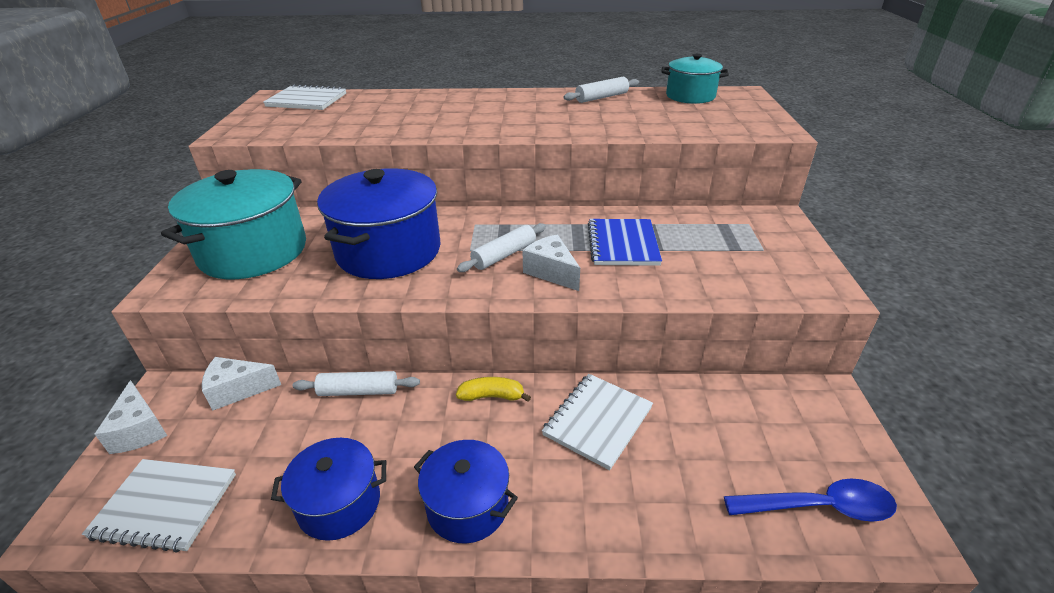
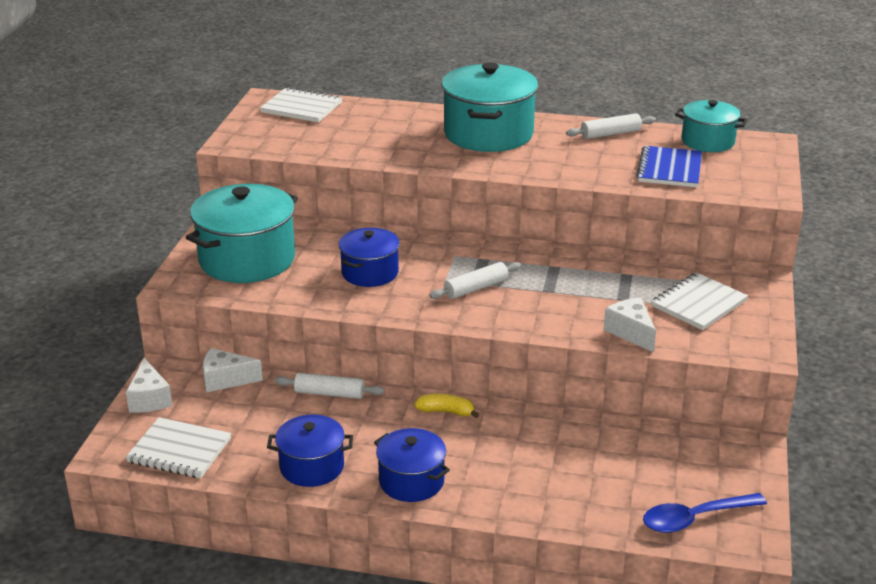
camera: 10 degrees right, 5 degrees down
(389, 251) = (370, 273): blue pot -> blue pot, size x0.58
(489, 106) = (488, 134): none -> turquoise pot
(551, 272) = (515, 308): white cheese -> white cheese (630, 332)
(597, 421) = (534, 441): white notebook -> white notebook (698, 304)
(622, 244) = (591, 291): blue notebook -> blue notebook (669, 169)
(819, 507) = (694, 518): blue spoon -> blue spoon turned 150 degrees clockwise

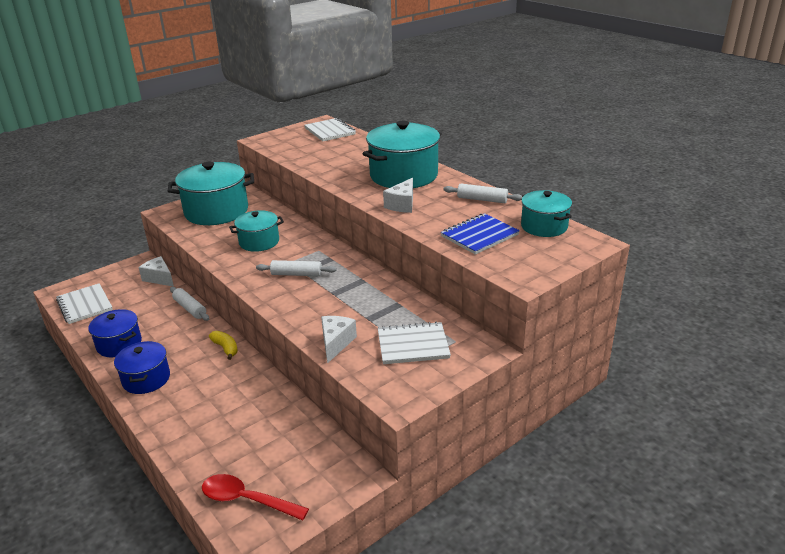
camera: 40 degrees right, 0 degrees up
(149, 399) = (116, 273): white cheese -> white cheese (402, 205)
(370, 273) = (259, 242): blue pot -> turquoise pot
(694, 518) = (246, 500): blue spoon -> red spoon

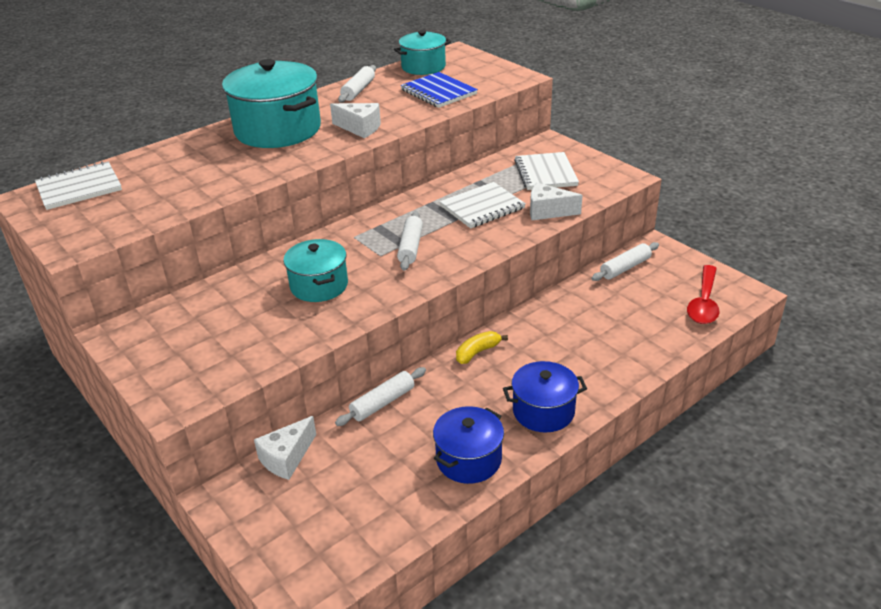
camera: 90 degrees left, 5 degrees up
(85, 305) = (355, 538): white notebook -> white notebook (482, 207)
(216, 211) = (200, 342): turquoise pot -> none
(322, 445) = (625, 268): none -> white rolling pin

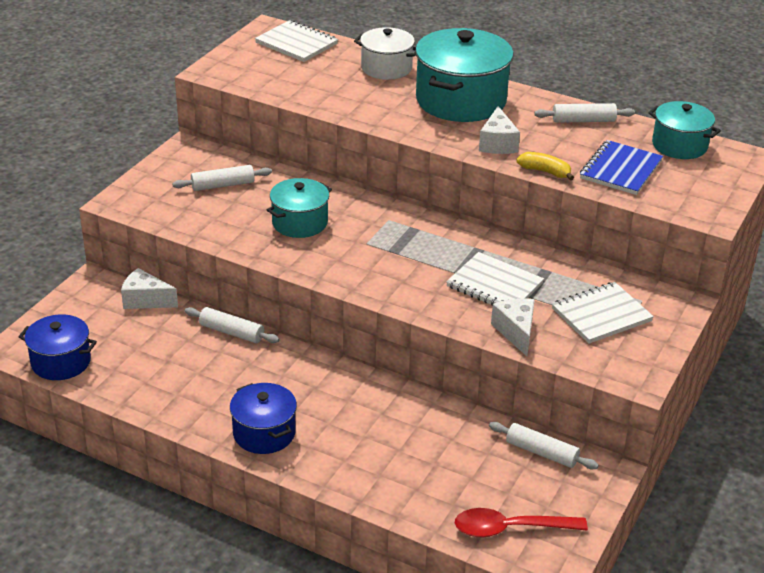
camera: 65 degrees right, 0 degrees up
(184, 151) = (386, 68): none -> white pot
(410, 247) = (391, 257): white rolling pin -> white rolling pin (223, 185)
(468, 459) = (182, 400): blue pot -> blue pot (61, 362)
(477, 352) = (329, 372): yellow banana -> yellow banana (545, 172)

